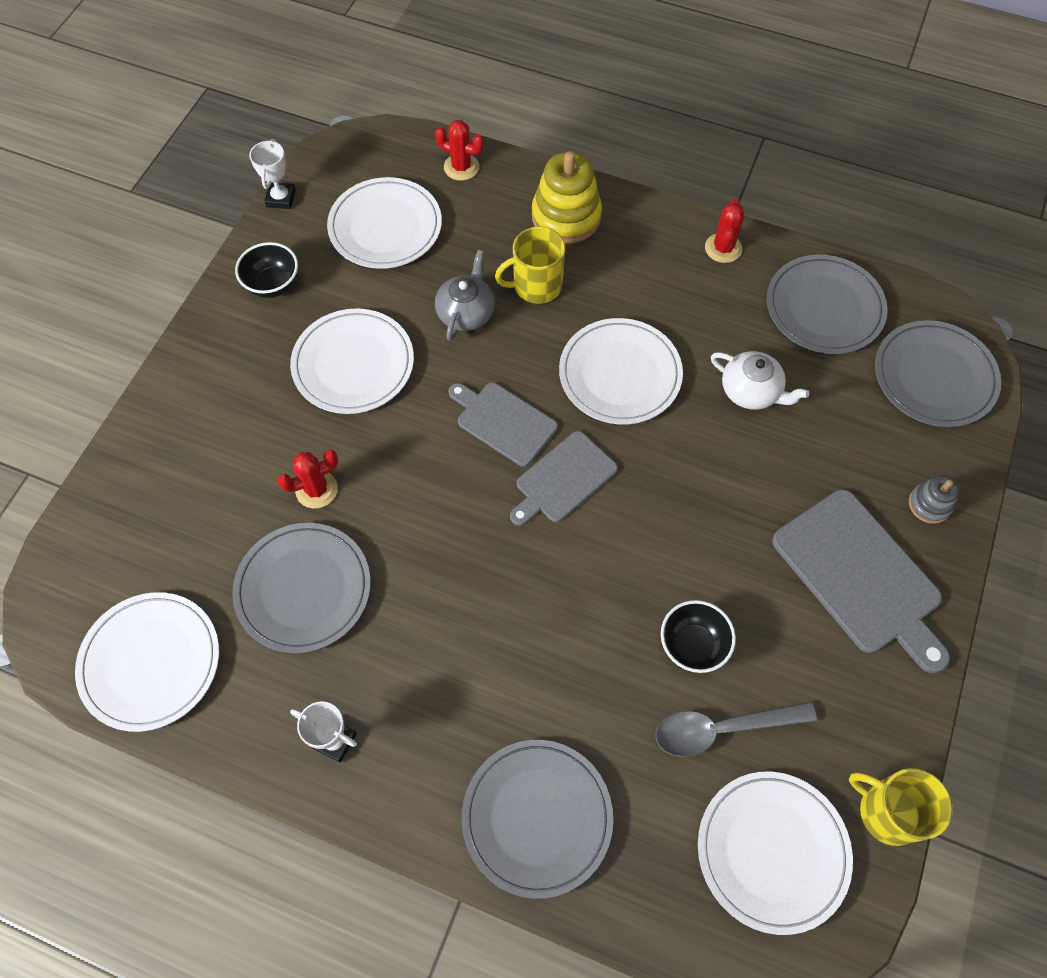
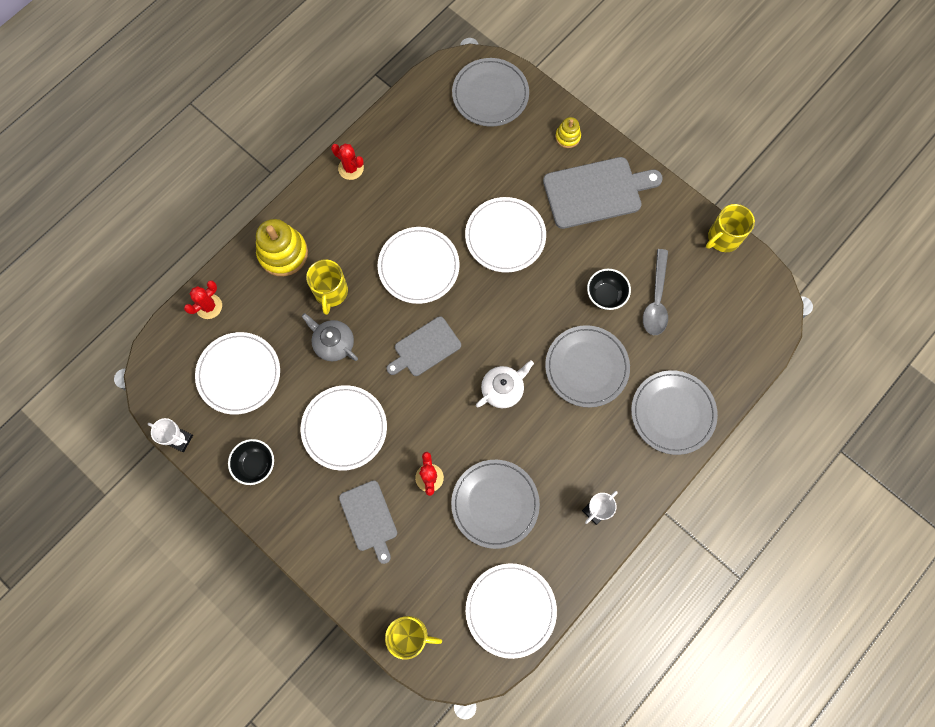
camera: 70 degrees left, 10 degrees up
(87, 539) = (410, 635): none -> yellow mug
(563, 479) = (478, 327): grey cutting board -> grey cutting board (369, 518)
(751, 391) = (460, 197): white teapot -> white teapot (503, 389)
(772, 851) = (725, 302): white plate -> white plate (505, 236)
(824, 308) = (419, 130): grey plate -> grey plate (586, 367)
(929, 504) = (567, 137): grey stacking toy -> yellow stacking toy

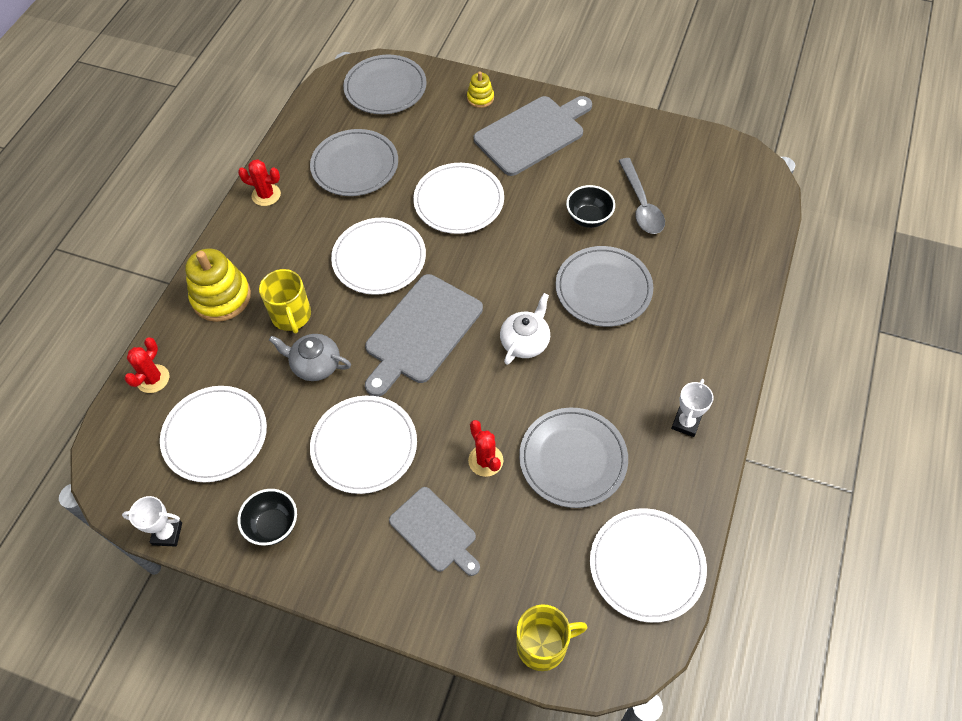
camera: 20 degrees left, 15 degrees down
(425, 348) = (421, 332): grey cutting board -> grey cutting board, size x1.60
(672, 413) = (714, 299): grey plate -> grey plate (355, 166)
(723, 238) = (677, 131): yellow mug -> none

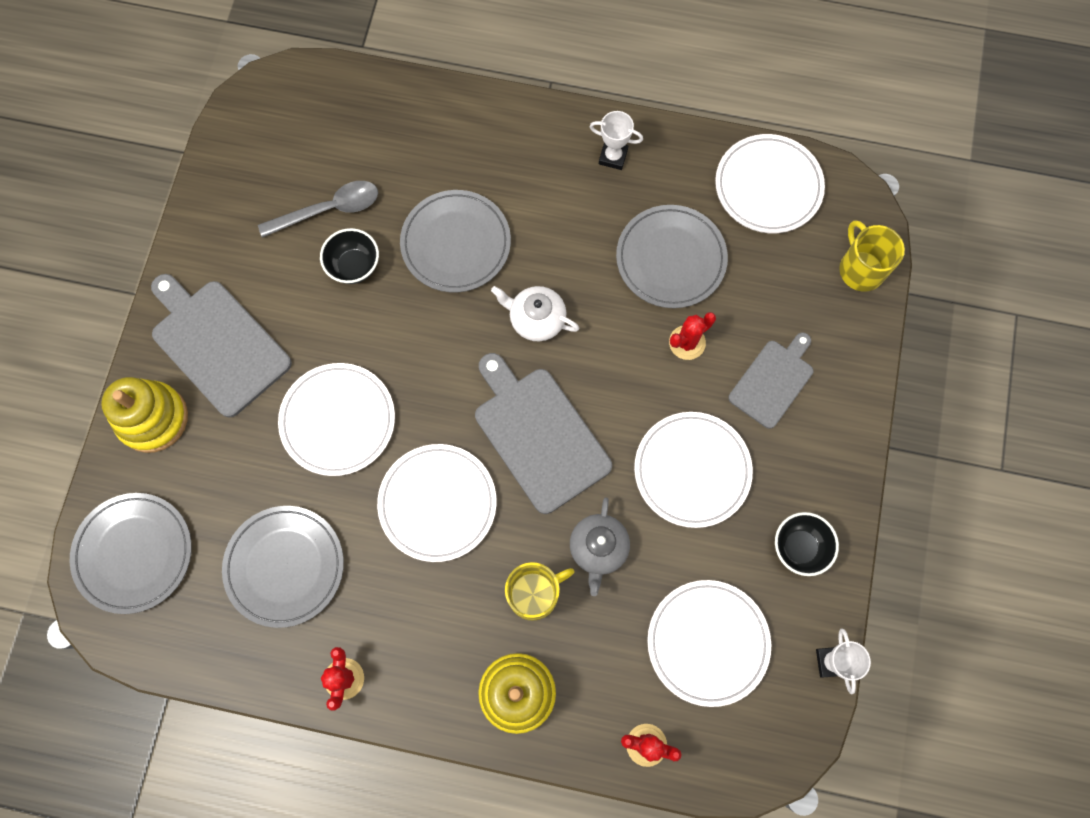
camera: 100 degrees left, 15 degrees up
(421, 332) = (539, 434): grey cutting board -> grey cutting board turned 150 degrees counterclockwise
(480, 98) = (153, 418): yellow stacking toy -> yellow stacking toy, size x1.90

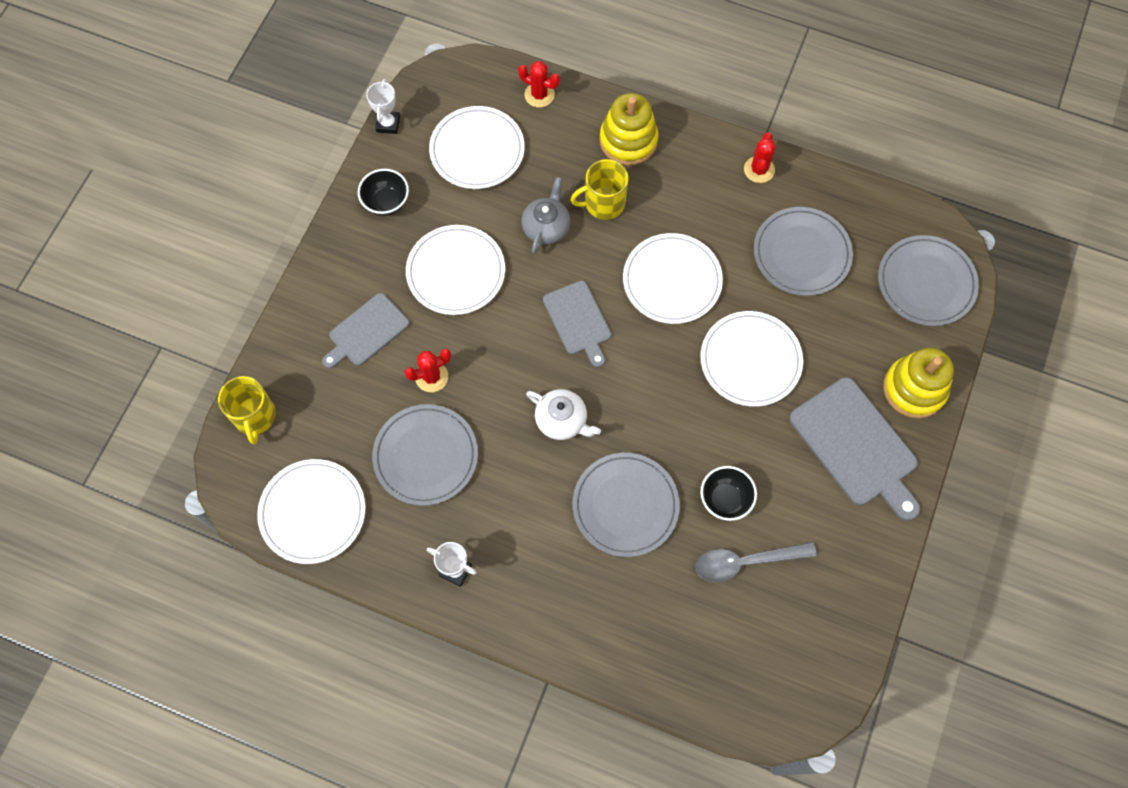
camera: 170 degrees left, 5 degrees down
(539, 434) = (578, 321): grey cutting board -> grey cutting board, size x0.63

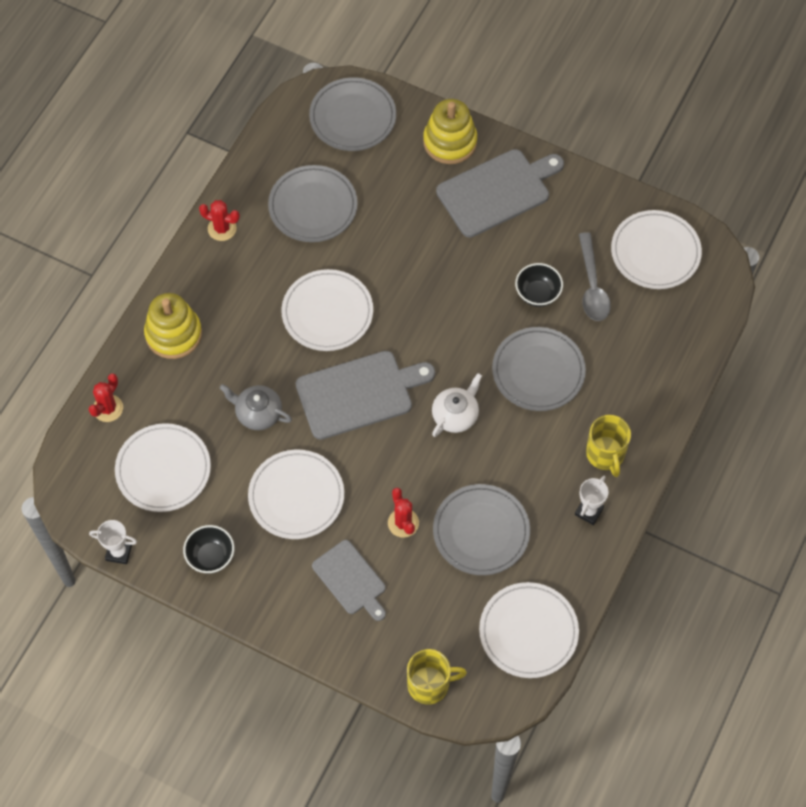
camera: 85 degrees left, 5 degrees down
(578, 321) = (359, 393): grey cutting board -> grey cutting board, size x1.60
(603, 203) = (239, 361): yellow mug -> yellow mug (605, 454)
(750, 360) = (412, 259): white plate -> white plate (655, 252)

